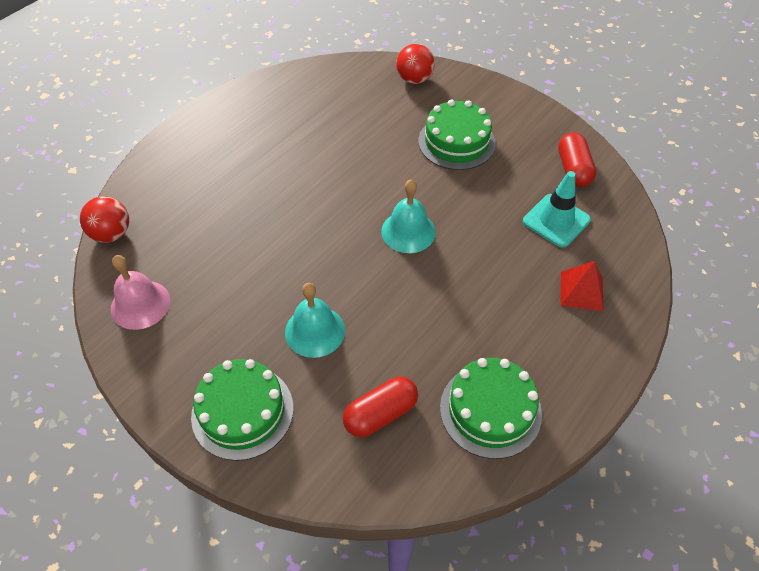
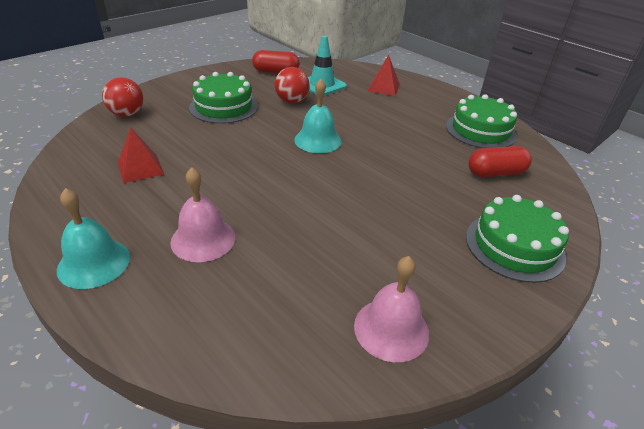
camera: 85 degrees left, 15 degrees down
(112, 234) = (263, 368): red ball -> red ball (292, 101)
(234, 177) = (203, 239): none -> pink bell
(315, 331) = (422, 197): turquoise bell -> turquoise bell (94, 263)
(324, 115) = (140, 168): none -> red pyramid
(380, 414) = (495, 173): red capsule -> red capsule turned 75 degrees counterclockwise

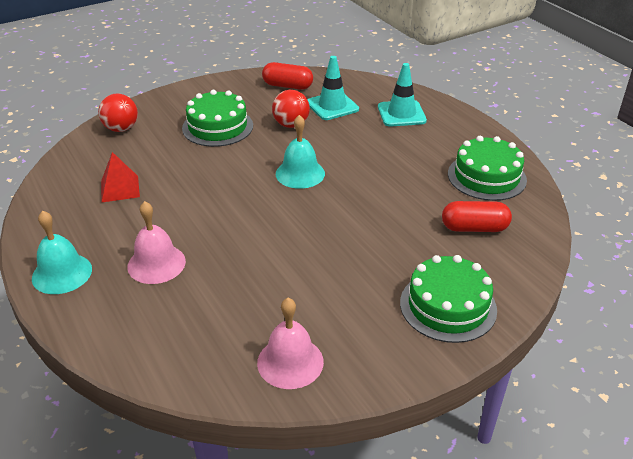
camera: 15 degrees right, 0 degrees up
(383, 87) = (401, 114): red pyramid -> turquoise traffic cone

